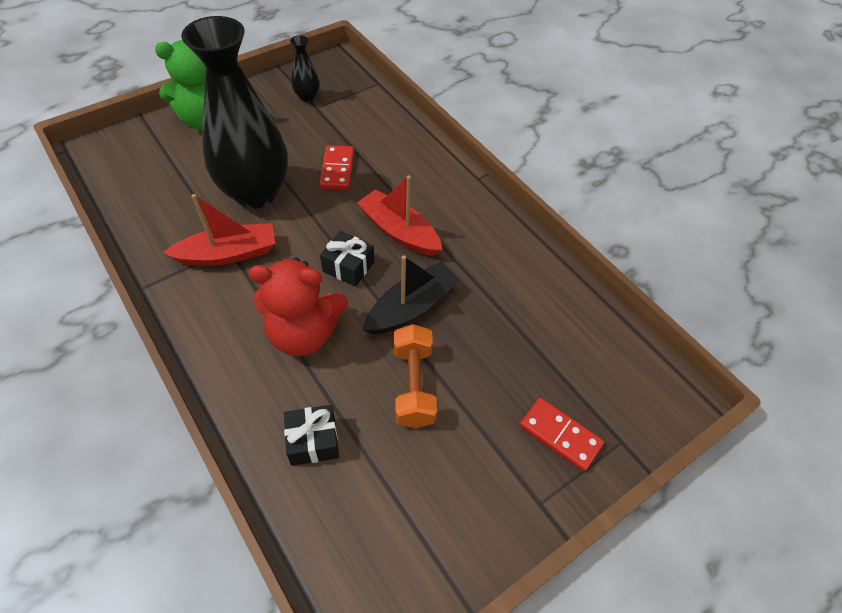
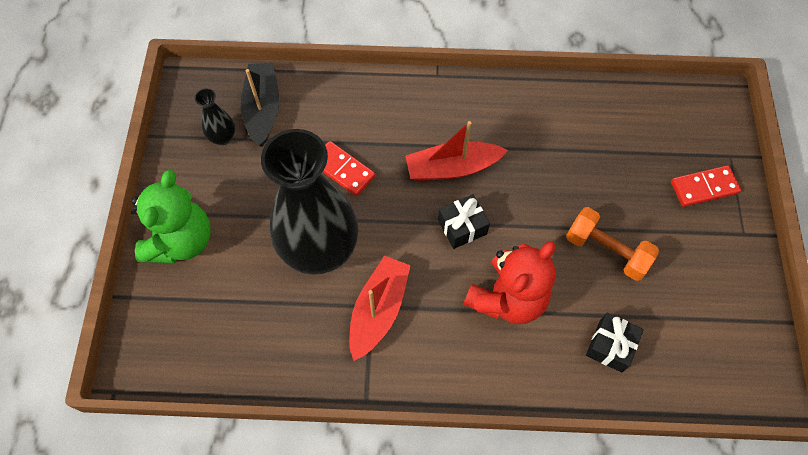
camera: 50 degrees left, 10 degrees up
(411, 307) = (535, 207): black boat -> black boat (263, 109)

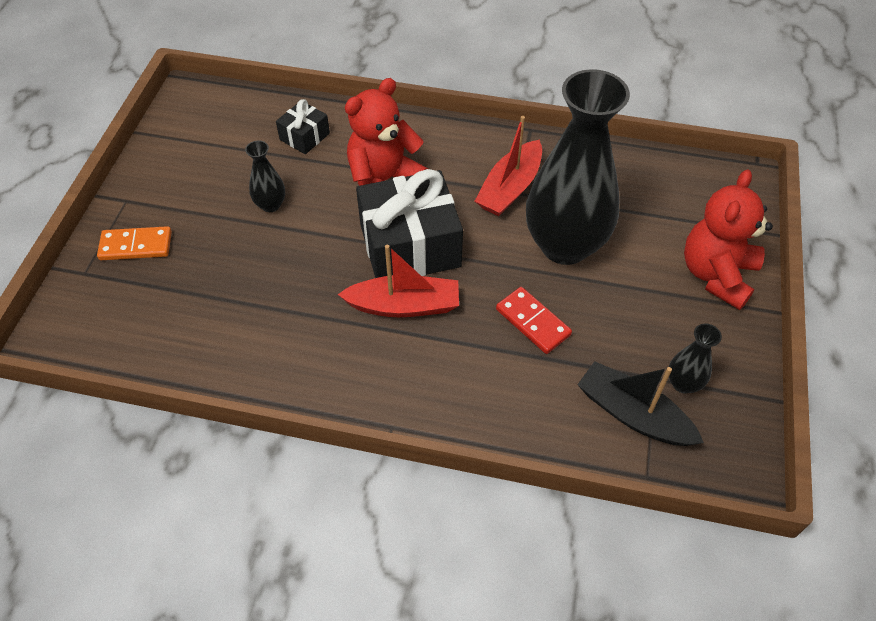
camera: 170 degrees left, 10 degrees down
(181, 241) = (716, 274): green teddy bear -> red teddy bear
(263, 109) = (633, 414): black boat -> black boat turned 120 degrees clockwise
(462, 227) = (410, 245): black gift -> black gift, size x2.07
(606, 251) = (271, 205): orange dumbbell -> black vase
(704, 187) = (136, 246): red domino -> orange domino

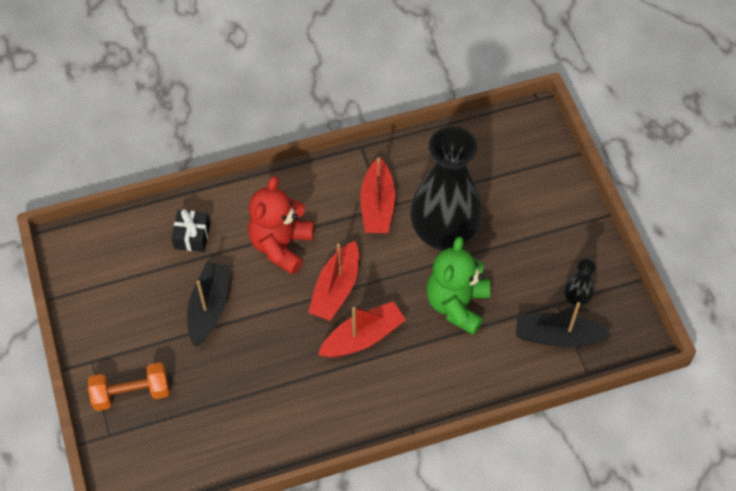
camera: 30 degrees left, 5 degrees up
(136, 246) = (131, 393): orange domino -> orange dumbbell
(271, 205) = (209, 308): black vase -> black boat
(410, 245) = (336, 289): black gift -> red boat
(532, 322) = (457, 304): red domino -> green teddy bear
(716, 274) = (556, 206): red teddy bear -> none

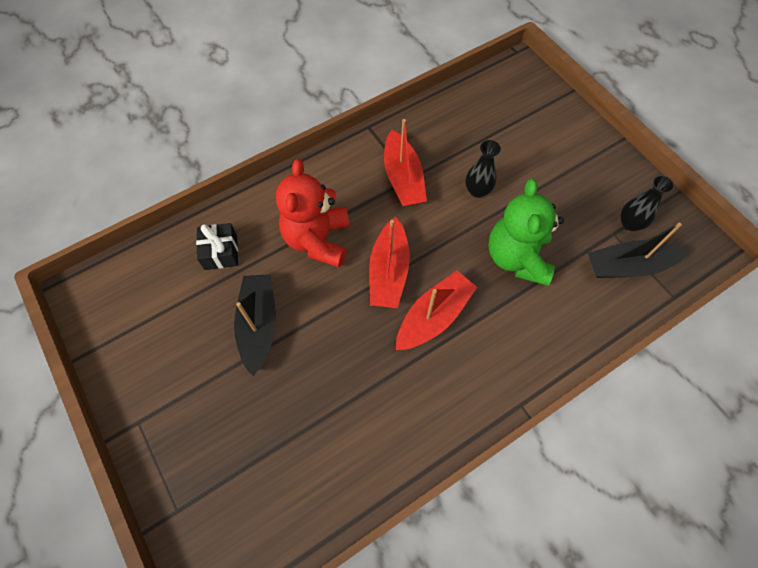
camera: 15 degrees left, 5 degrees up
(131, 393) = (193, 449): orange dumbbell -> none
(443, 234) = (477, 191): black vase -> black vase, size x0.41

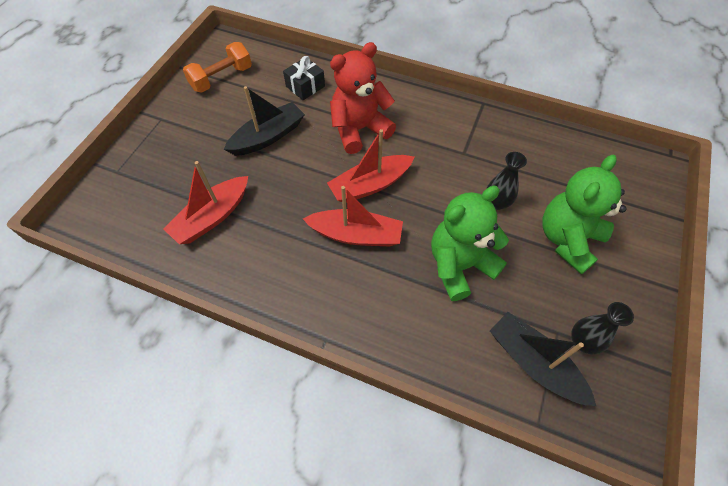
camera: 55 degrees right, 5 degrees down
(134, 325) = (221, 78): none -> orange dumbbell
(403, 178) = (459, 149): red boat -> red boat (212, 217)
(543, 169) = (567, 239): none -> green teddy bear

